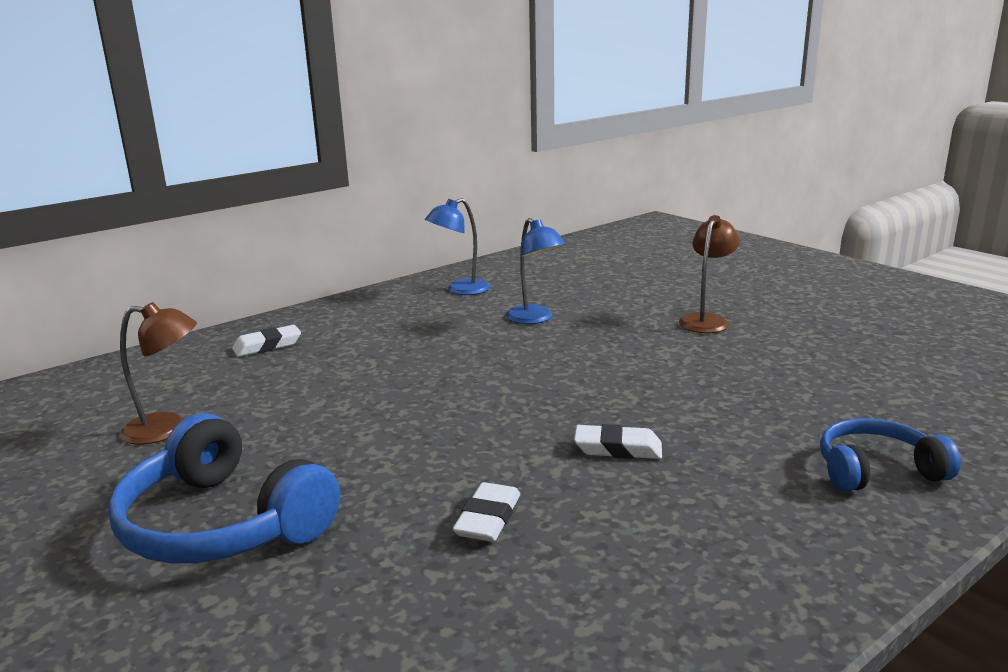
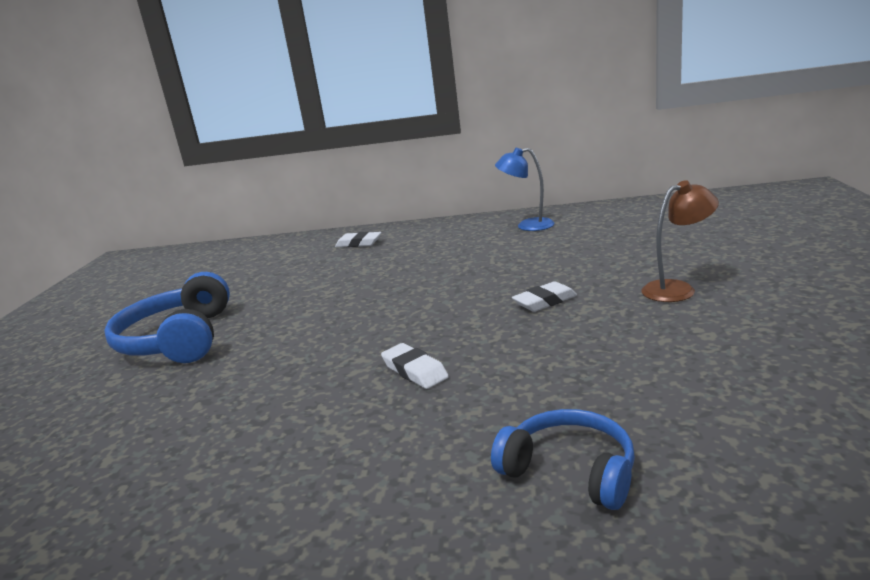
camera: 45 degrees right, 0 degrees up
(168, 429) = (243, 281): brown lamp -> none
(488, 519) = (270, 386): white eraser -> white eraser (545, 301)
(535, 319) = (538, 258): blue lamp -> none

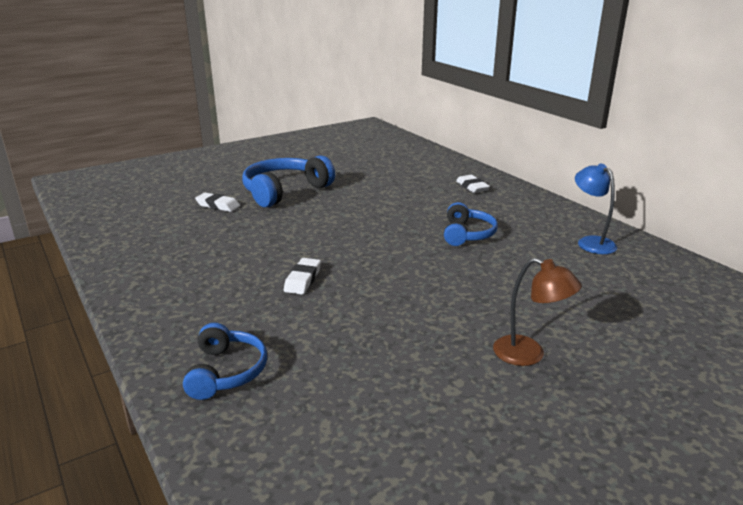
camera: 50 degrees right, 5 degrees up
(444, 265) = (467, 234): none -> blue headphones
(545, 301) = (444, 296): white eraser -> white eraser (218, 205)

